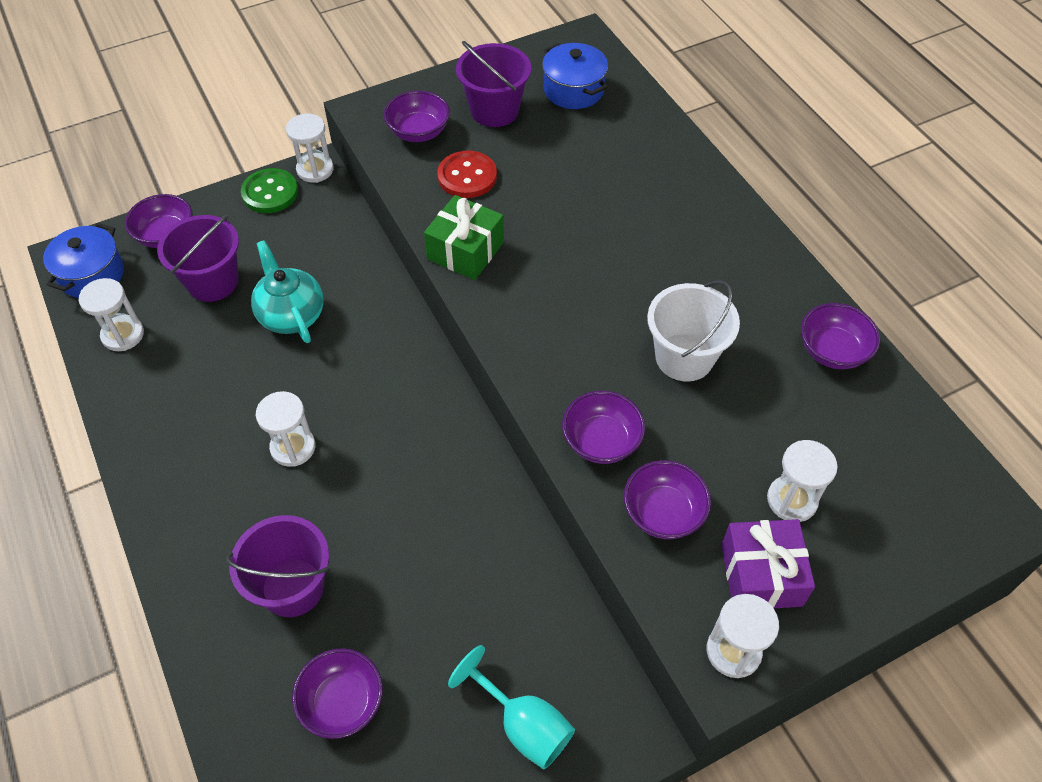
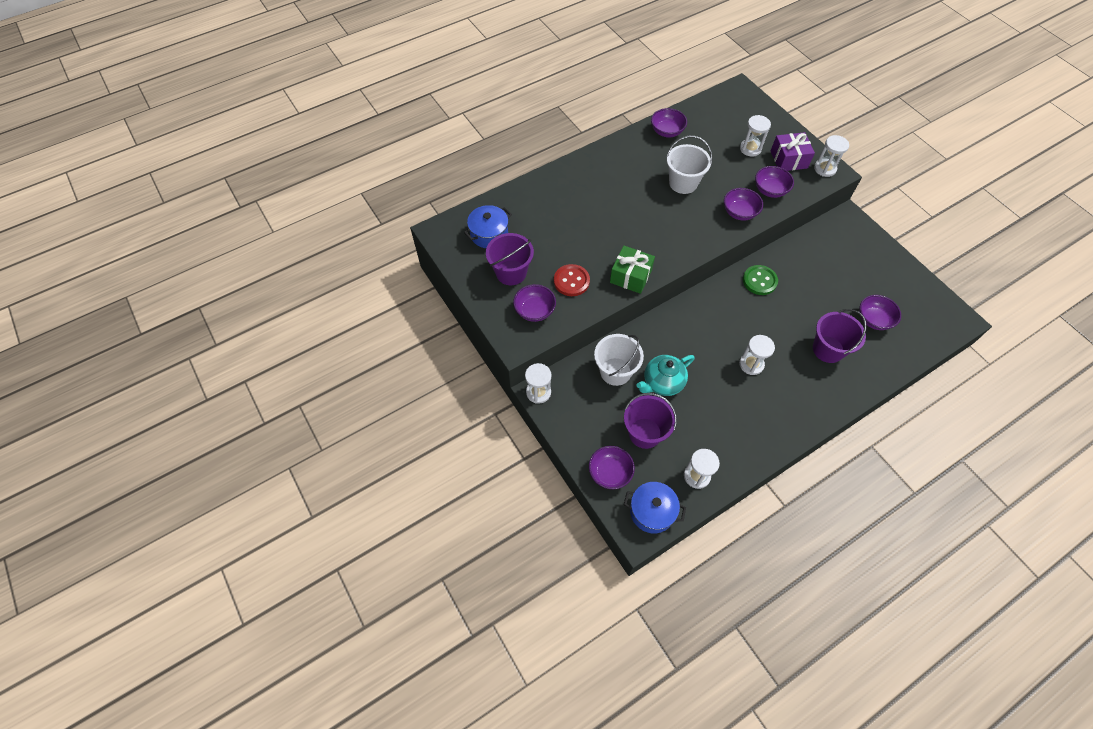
camera: 95 degrees left, 5 degrees up
(270, 193) = (563, 416): green button -> green button (759, 281)
(327, 258) = (615, 371): none -> white bucket
(523, 724) = (858, 253): turquoise goblet -> none

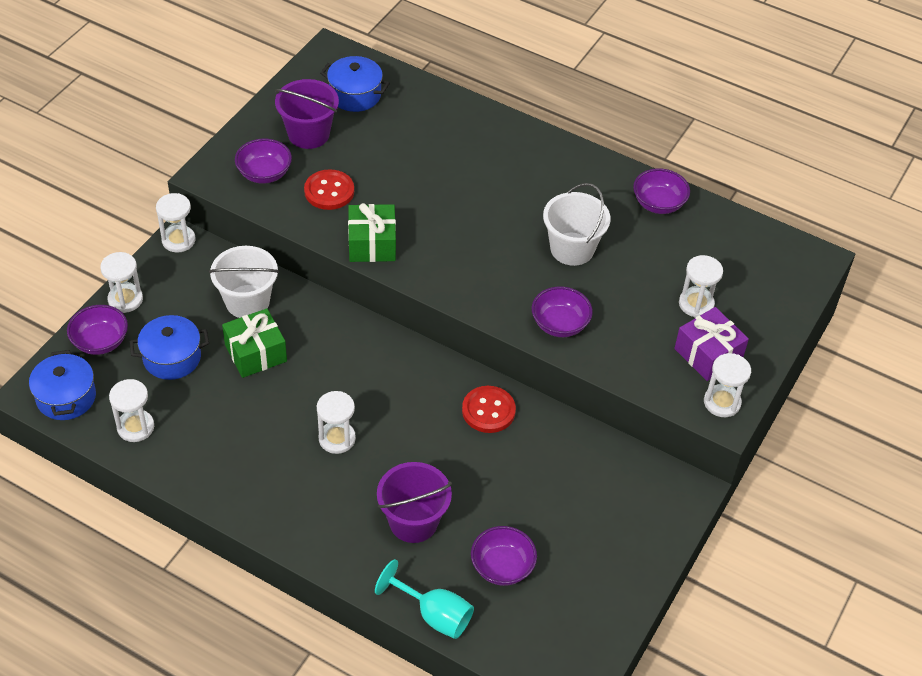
camera: 60 degrees right, 10 degrees down
(578, 444) = (125, 299): none -> white hourglass
(645, 433) = (172, 358): purple bucket -> blue pot
(662, 382) = (255, 353): turquoise teapot -> green gift
(759, 281) = (488, 411): green button -> red button
(770, 190) = (628, 348): purple bowl -> none
(897, 365) = (434, 615): none -> turquoise goblet

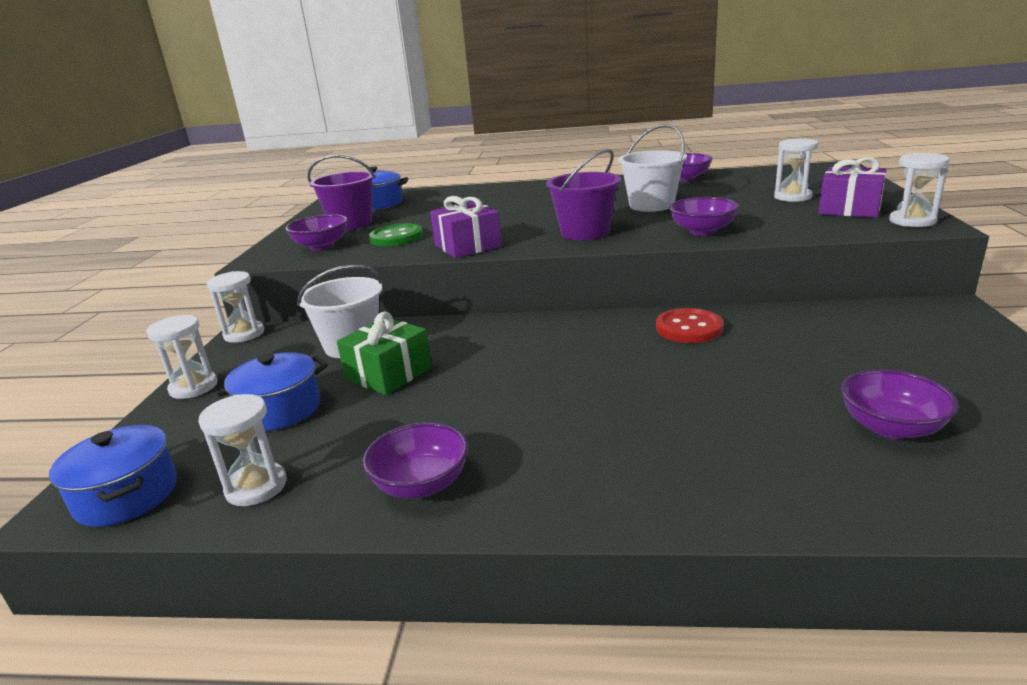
camera: 20 degrees left, 25 degrees down
(100, 342) = (169, 428): purple bowl -> purple bowl (421, 484)
(329, 191) = (396, 237): red button -> green button
(337, 439) = (550, 400): white hourglass -> none
(372, 244) = (467, 246): green gift -> purple gift
(413, 522) = (729, 431): purple bucket -> purple bucket (585, 232)
(434, 615) = (893, 511): turquoise goblet -> none

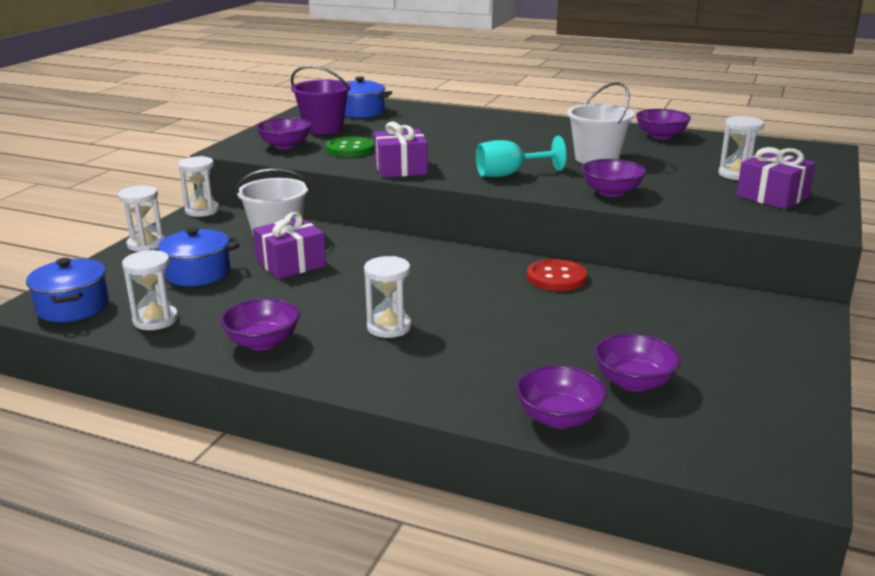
camera: 15 degrees right, 0 degrees up
(389, 373) = (291, 263): green gift -> purple gift
(585, 232) = (509, 174): purple bucket -> turquoise goblet
(864, 497) = (559, 418): none -> purple bowl
(912, 221) = (812, 219): white hourglass -> white hourglass (389, 327)

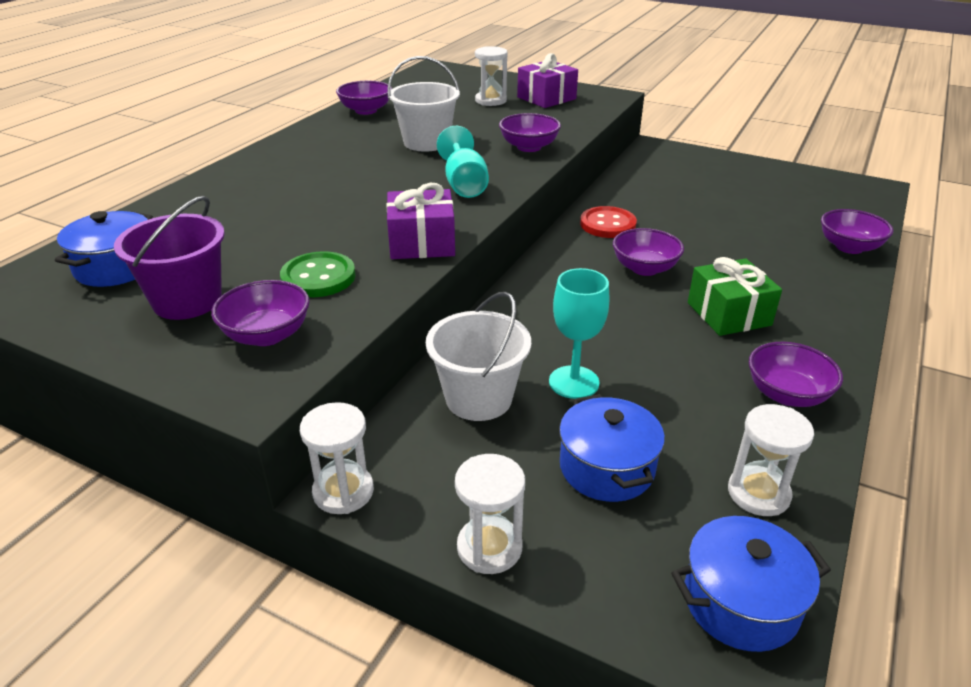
camera: 85 degrees left, 10 degrees up
(291, 263) = (574, 382): purple gift -> turquoise goblet
(389, 327) = (728, 314): white hourglass -> green gift
(634, 382) = (785, 215): purple bowl -> purple bowl (644, 268)

